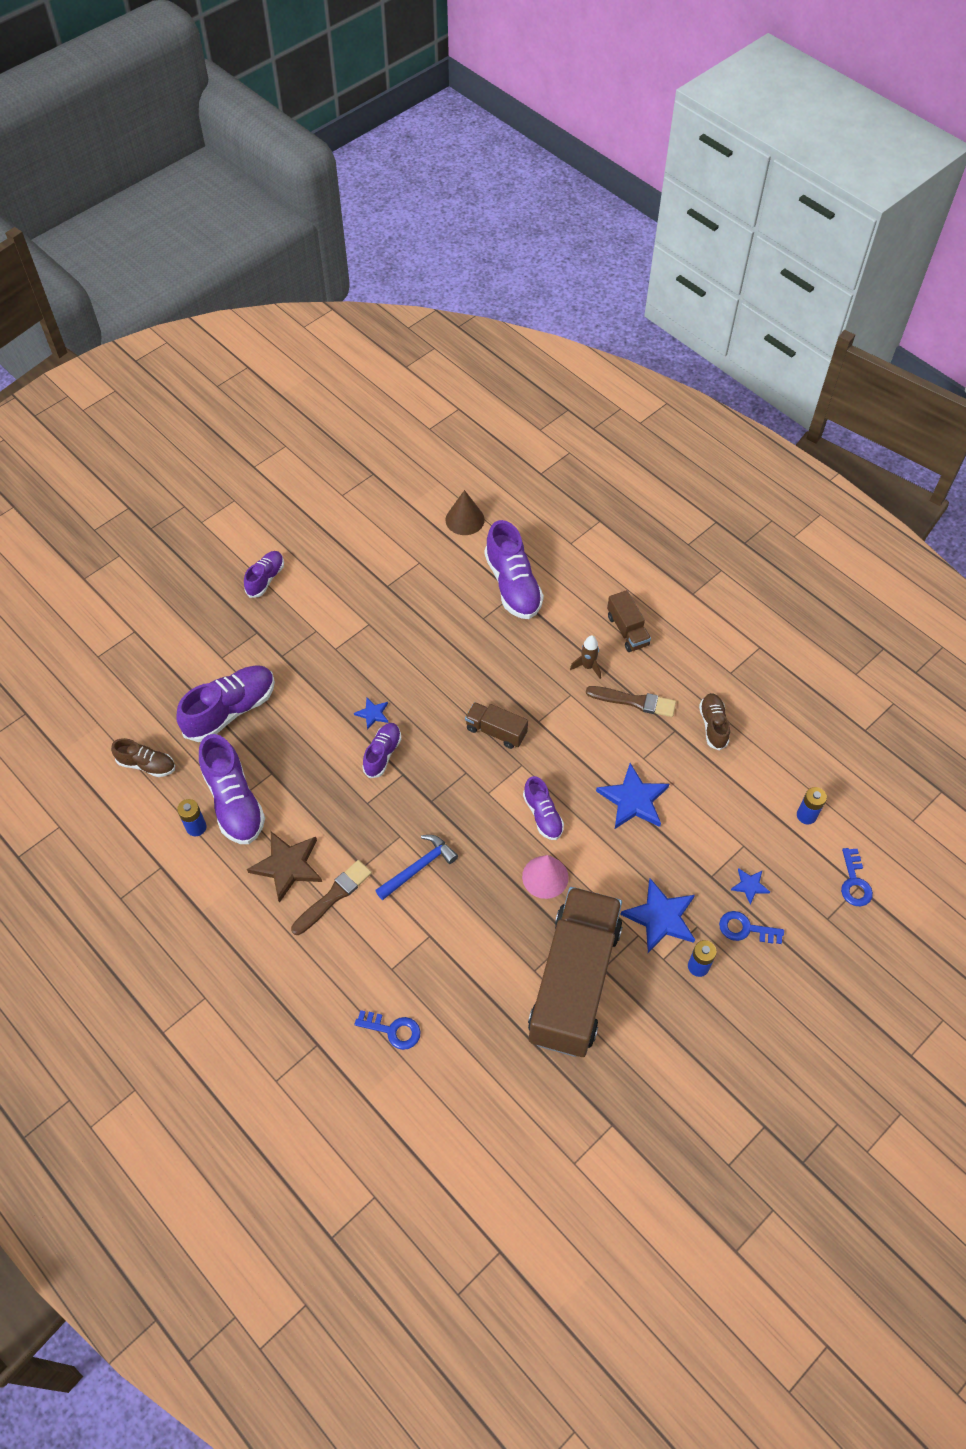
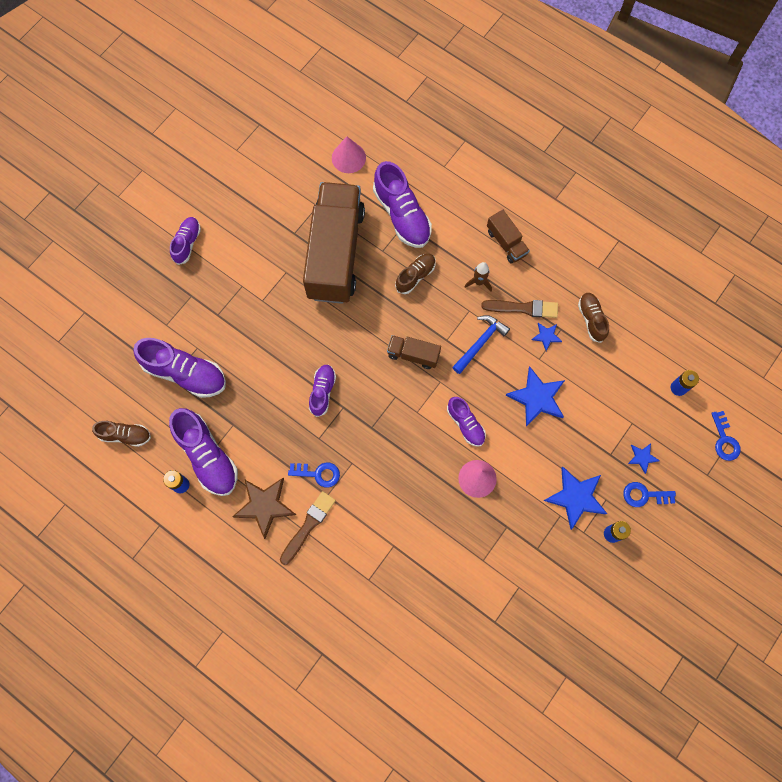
camera: 10 degrees left, 15 degrees up
(230, 710) = (185, 373): purple shoe -> purple shoe turned 75 degrees clockwise
(372, 714) = (306, 356): blue star -> blue star (546, 336)
(393, 1030) = (380, 631): blue key -> blue key (318, 474)
(418, 867) = (373, 488): blue hammer -> blue hammer (480, 343)
(465, 519) = (348, 157): brown cone -> pink cone
(515, 649) = (415, 276): none -> brown shoe
(574, 982) = (516, 565): brown truck -> brown truck (335, 253)

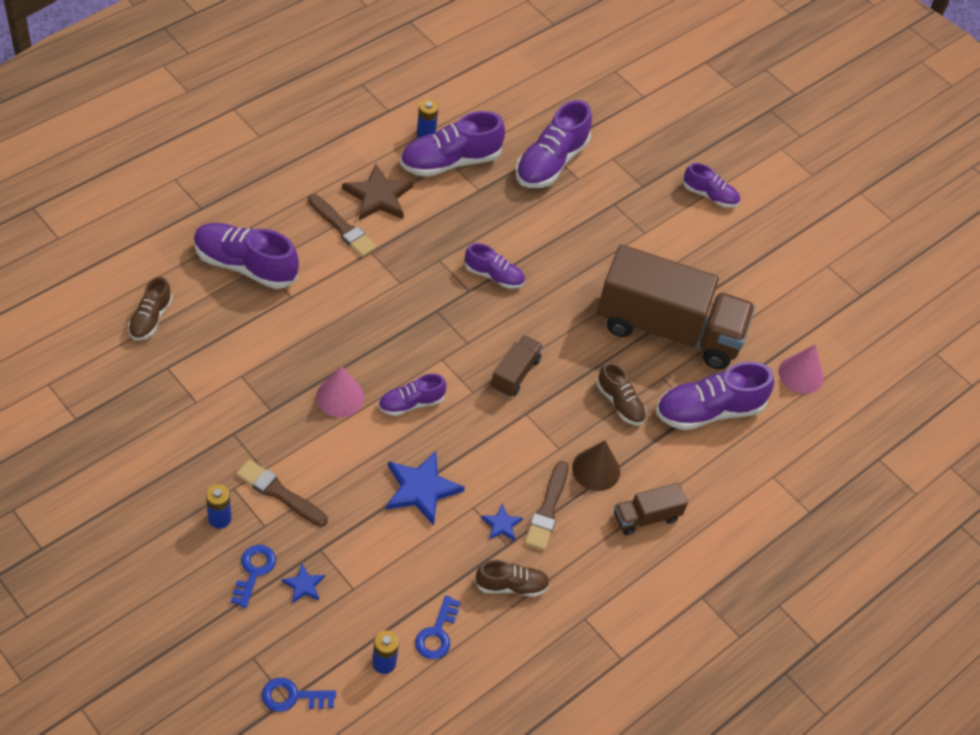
camera: 95 degrees right, 20 degrees down
(125, 435) = (494, 103): brown shoe -> brown shoe (150, 319)
(318, 474) = (398, 250): blue key -> blue key (437, 633)
(373, 594) = (245, 265): none -> purple shoe
(479, 282) = (596, 470): brown rocket -> brown cone
(480, 343) = (512, 448): blue hammer -> none
(576, 497) = (279, 493): blue star -> brown brush

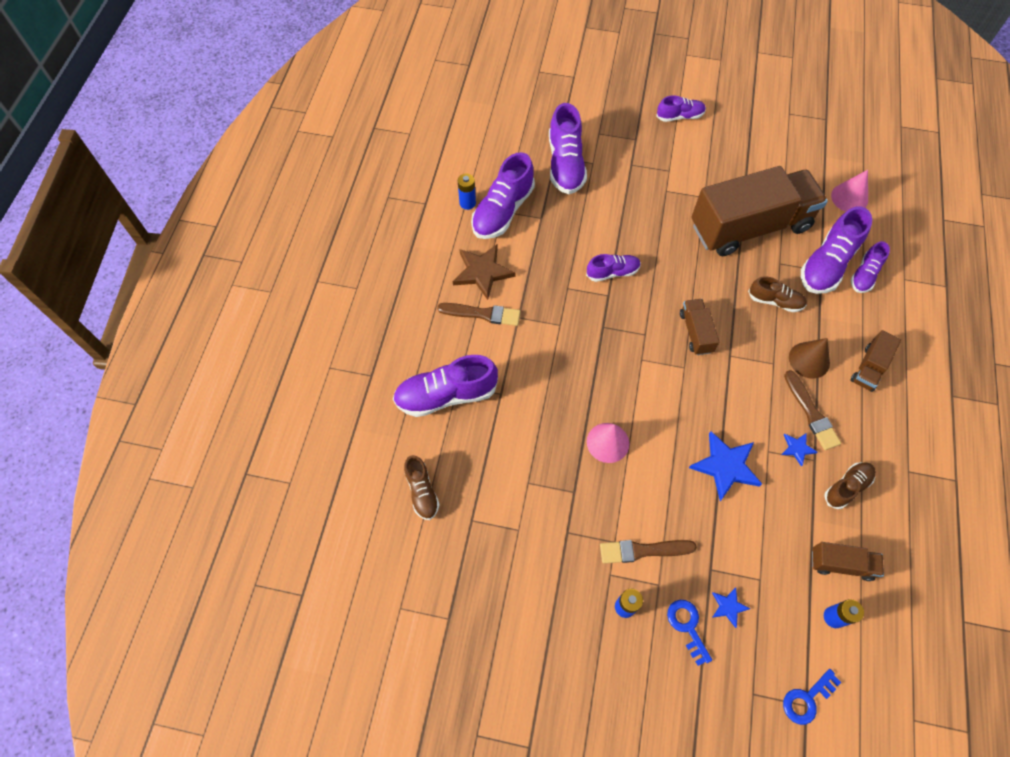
camera: 30 degrees left, 10 degrees up
(411, 403) = (656, 408): purple shoe -> purple shoe (864, 275)
(437, 633) = (841, 564): blue key -> brown truck

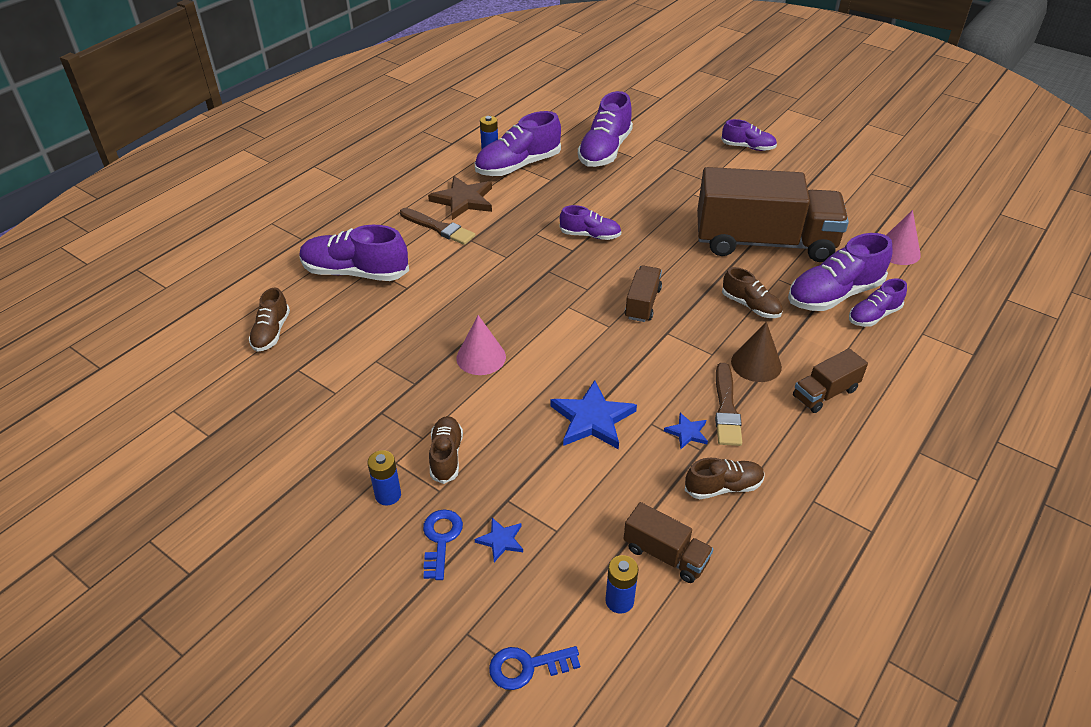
camera: 25 degrees right, 20 degrees down
(643, 550) = (446, 456): brown brush -> brown shoe

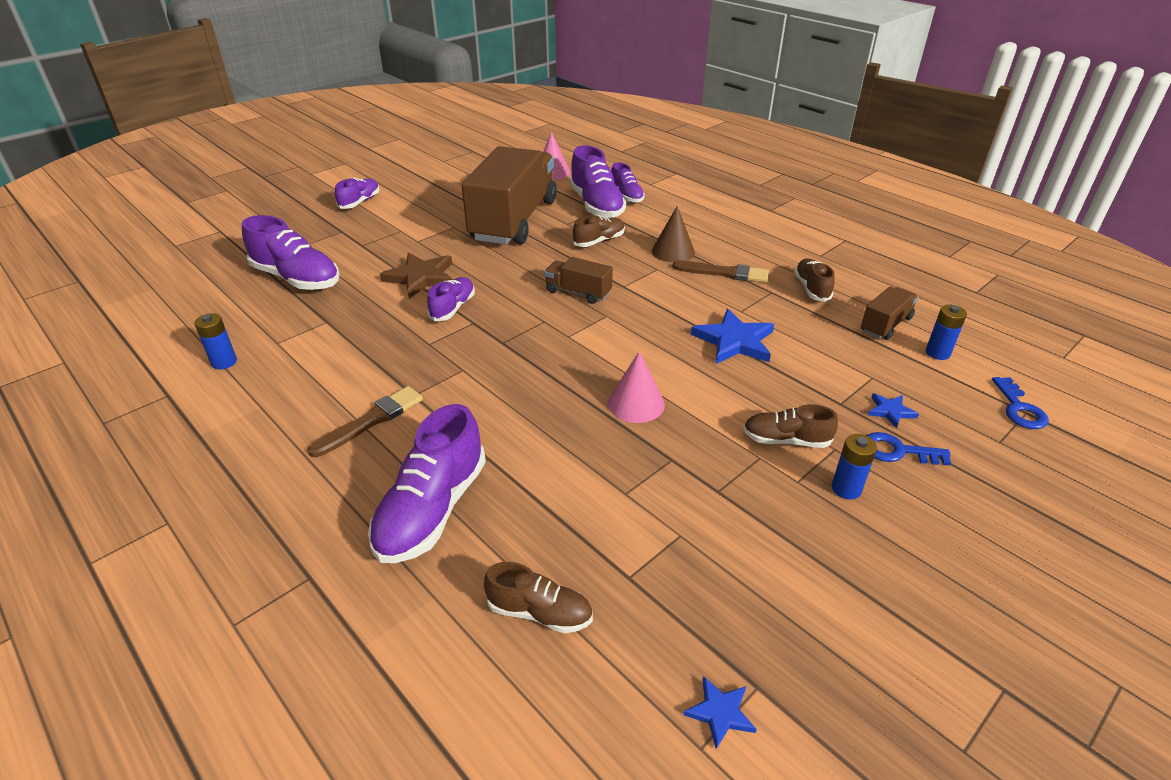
camera: 80 degrees left, 5 degrees down
(463, 200) = (322, 394): brown star -> brown star (421, 277)
(518, 166) = (276, 342): purple shoe -> none
(687, 432) = (752, 295): blue star -> blue star (720, 713)
(825, 393) = (710, 230): brown truck -> none

